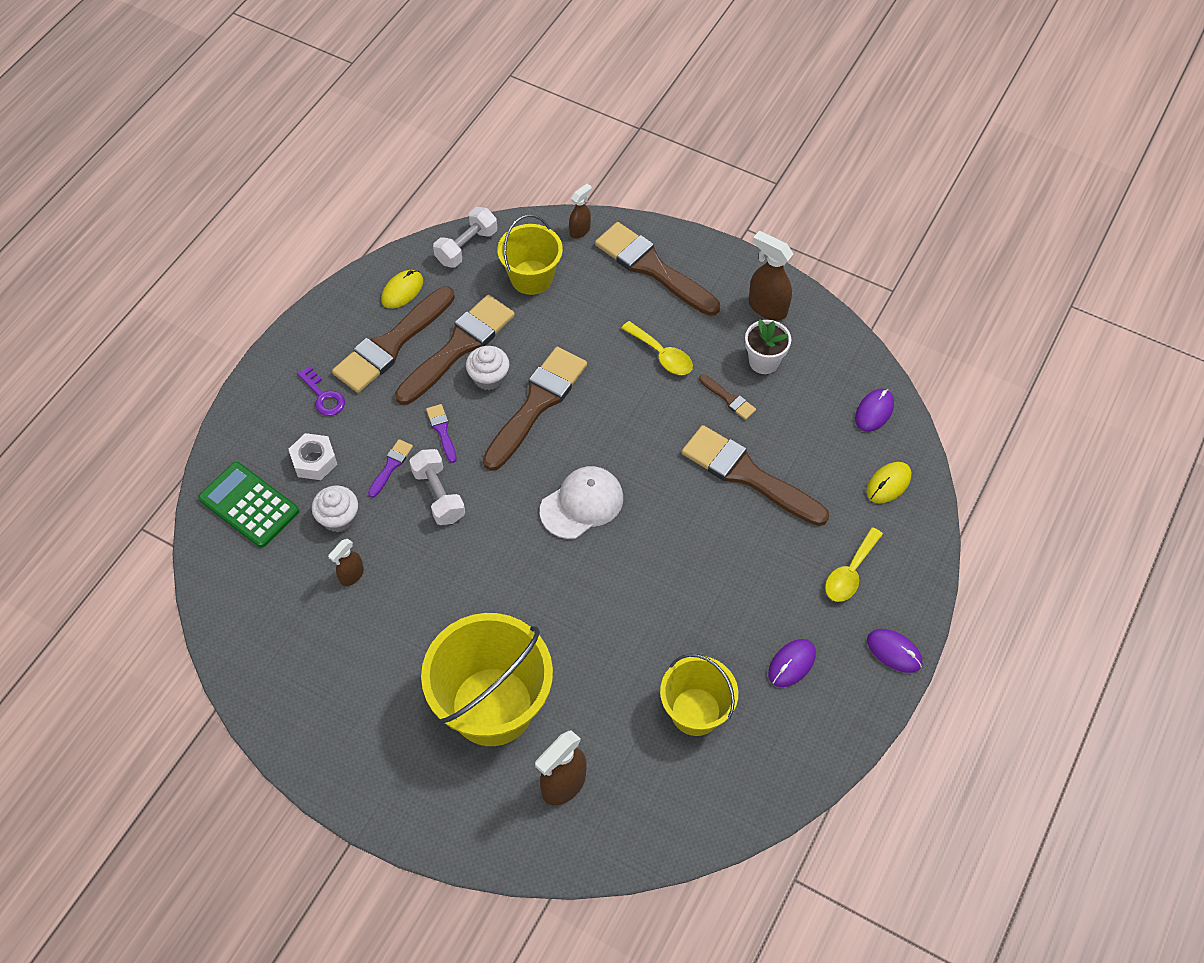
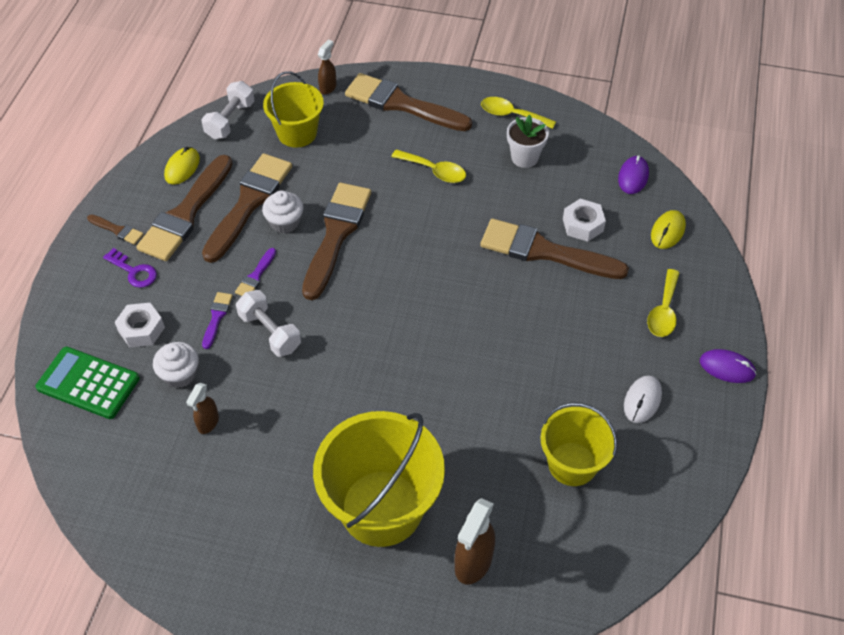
camera: 15 degrees left, 5 degrees down
(442, 430) = (255, 276): purple brush -> purple brush turned 120 degrees counterclockwise
(582, 504) = (405, 309): white cap -> none
(729, 399) = (505, 193): brown brush -> brown brush (117, 230)
(767, 307) = (511, 115): brown spray bottle -> yellow spoon
(791, 664) = (642, 400): purple mouse -> white mouse
(799, 454) = (583, 225): none -> white nut

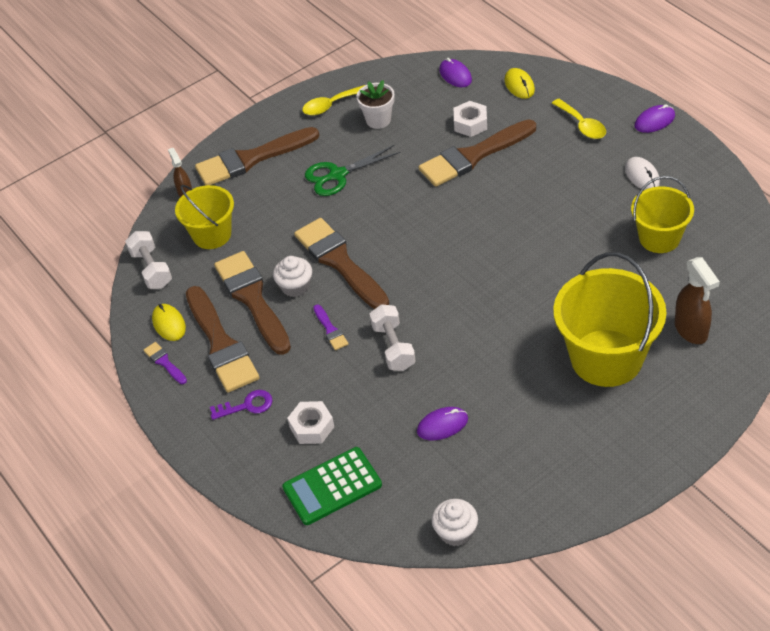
camera: 45 degrees left, 5 degrees down
(117, 230) = (191, 397): brown brush -> none
(180, 374) = (380, 422): white cupcake -> white cupcake (456, 532)
(208, 423) = (442, 425): brown spray bottle -> purple mouse
(217, 317) = (347, 373): purple brush -> purple brush (164, 362)
(270, 332) = (393, 347): white dumbbell -> white dumbbell turned 75 degrees clockwise
(434, 171) = (338, 175): yellow spoon -> green scissors

